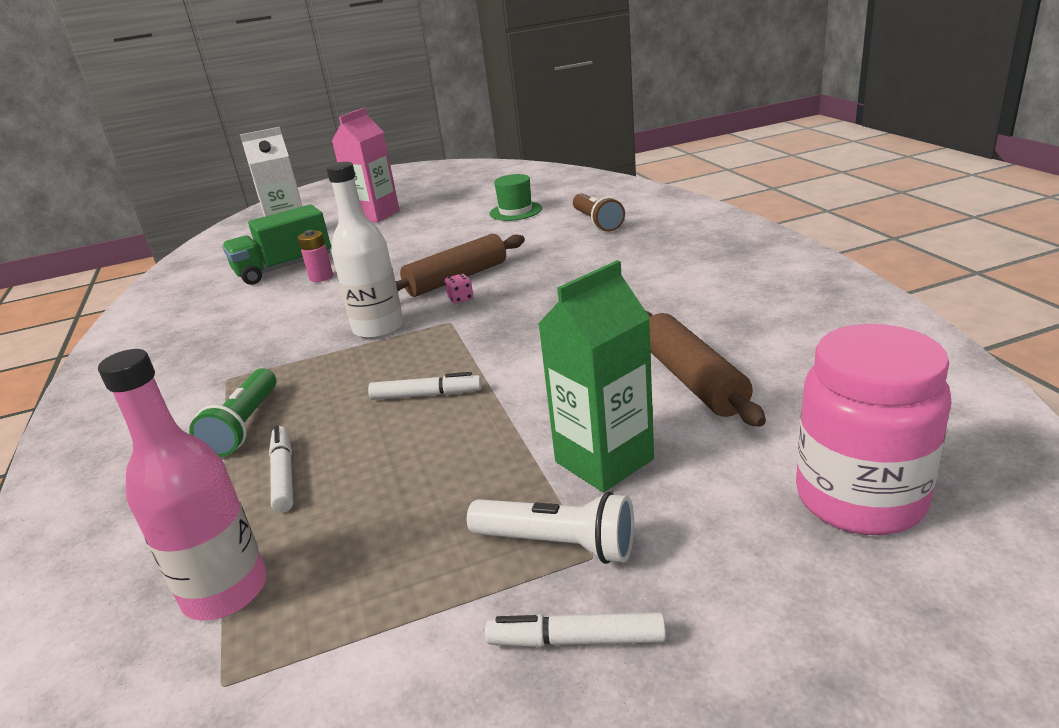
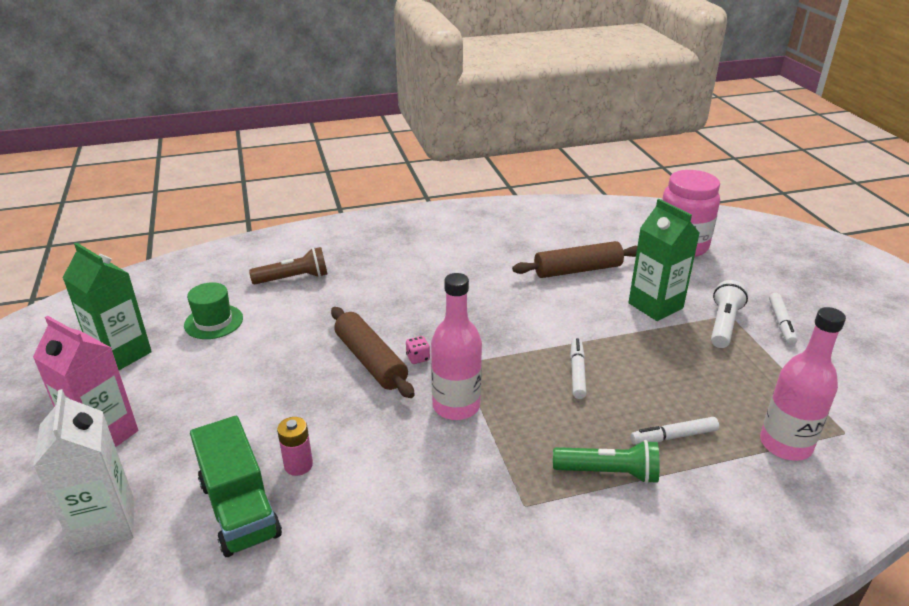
camera: 90 degrees left, 5 degrees up
(378, 328) = (456, 406): white bottle -> pink bottle
(469, 196) = (121, 354): none -> green carton

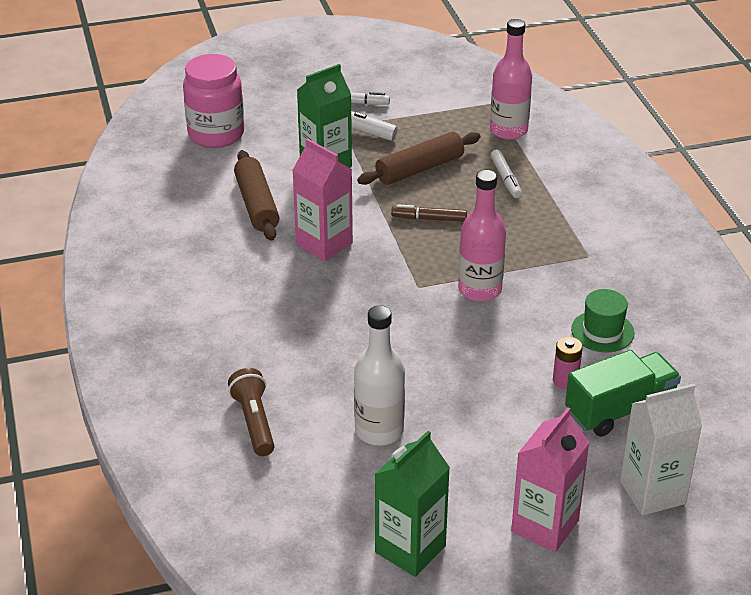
camera: 90 degrees left, 5 degrees up
(213, 322) = (345, 479): green hat -> green hat (602, 331)
(264, 338) = (379, 430): none -> white bottle
(370, 361) = (416, 346): brown rolling pin -> brown rolling pin (420, 169)
(418, 358) = (410, 314): pink dice -> none
(524, 307) = (324, 244): none -> pink carton
(577, 372) = (429, 218): white marker -> brown marker
(608, 472) = (549, 213): green flashlight -> none

